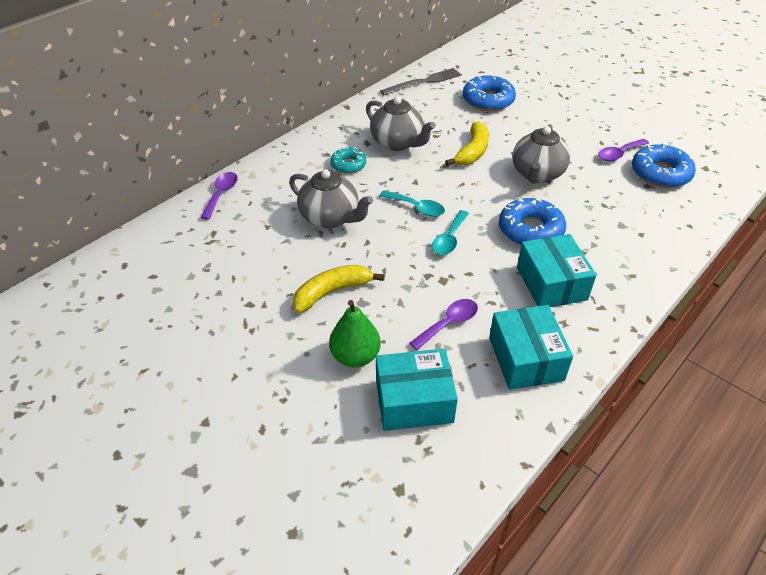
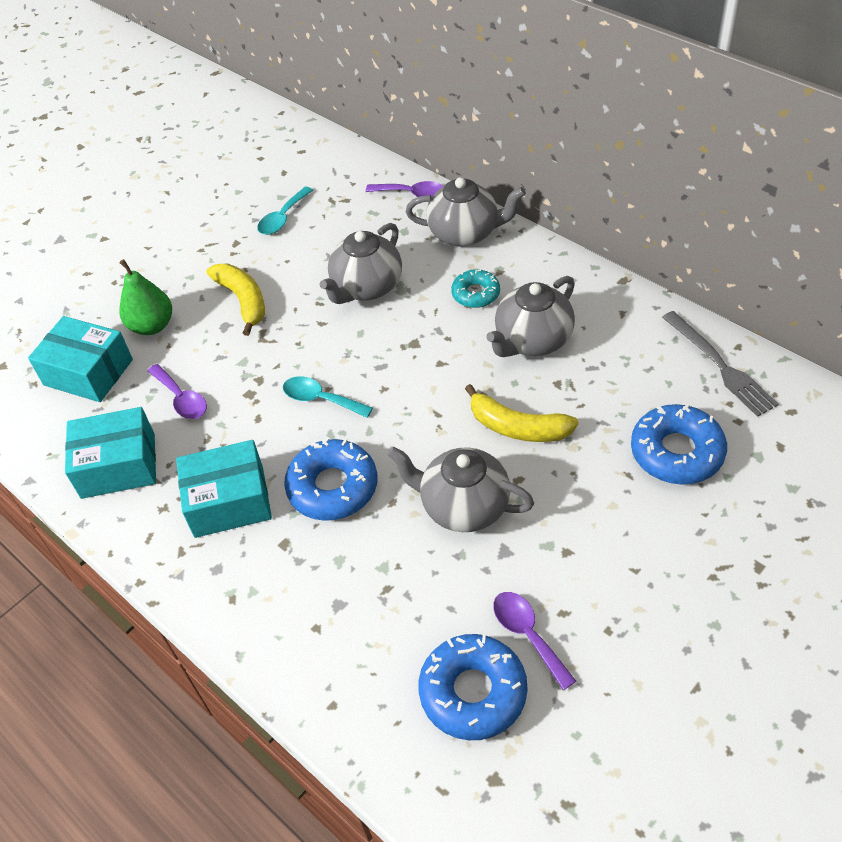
camera: 95 degrees right, 5 degrees up
(280, 168) = (465, 233): none -> grey teapot
(414, 401) = (88, 372): turquoise box -> turquoise box turned 60 degrees counterclockwise
(416, 208) = (384, 366): turquoise spoon -> turquoise spoon (283, 218)

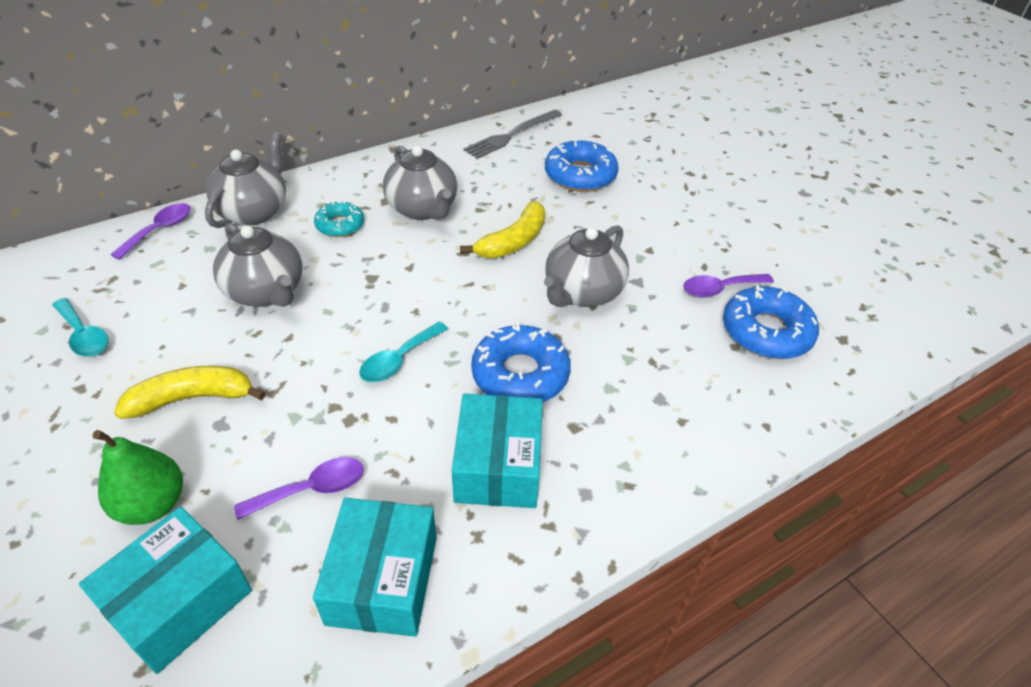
camera: 80 degrees left, 5 degrees down
(720, 366) = (511, 135): grey fork -> grey fork turned 150 degrees clockwise

